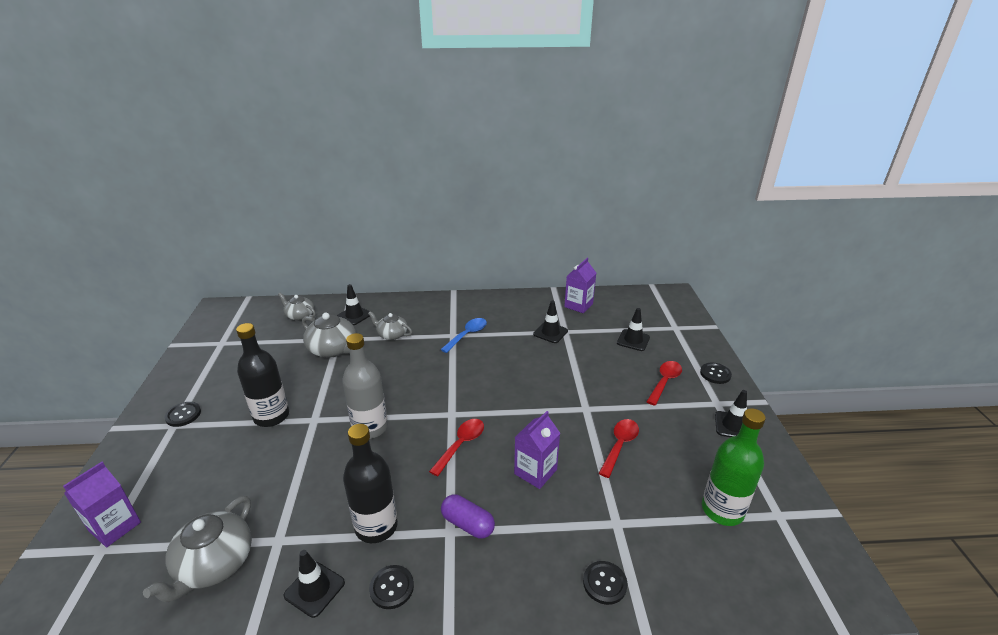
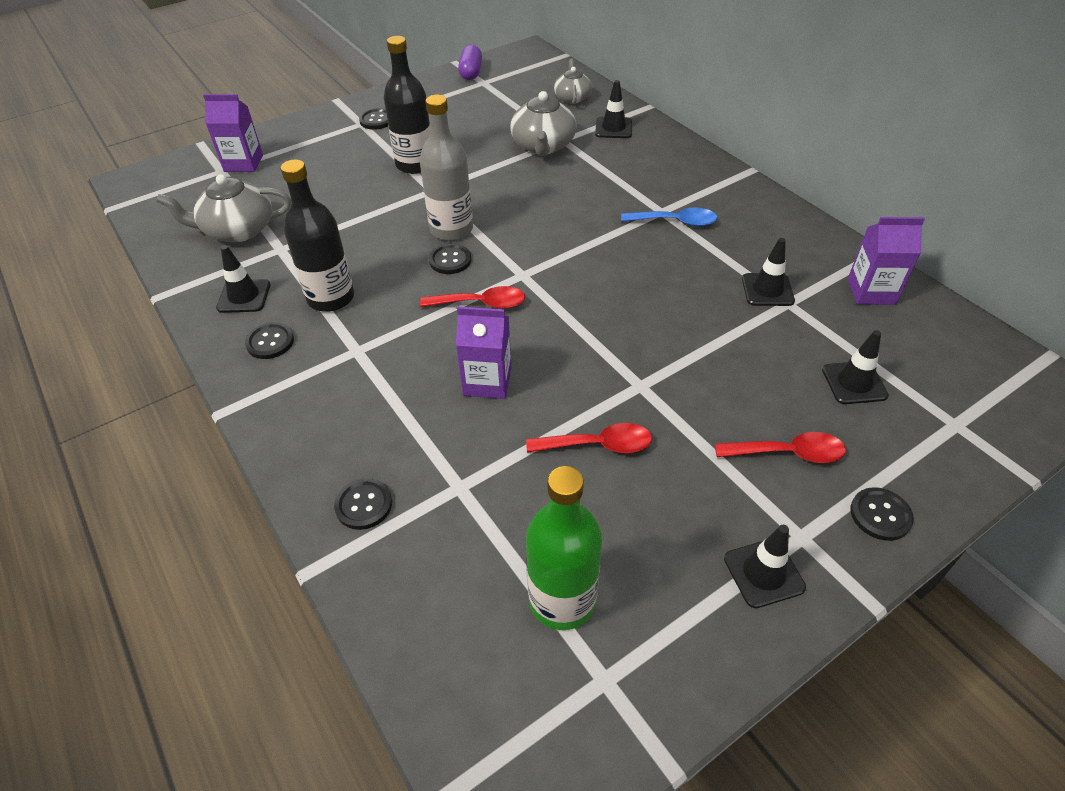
camera: 60 degrees right, 15 degrees up
(392, 334) = (610, 169): grey teapot -> none
(402, 442) = (450, 260): none -> black button
(468, 524) = (374, 359): purple capsule -> purple capsule (471, 72)

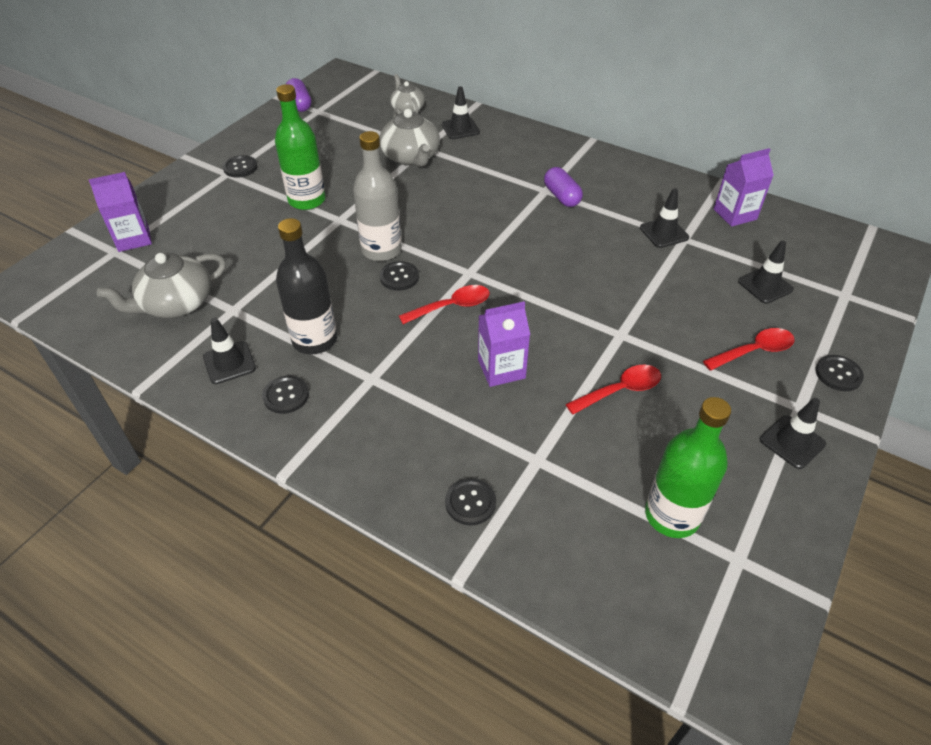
camera: 25 degrees left, 0 degrees up
(415, 164) = (307, 200): black bottle -> green bottle
(675, 222) = (562, 196): blue spoon -> purple capsule

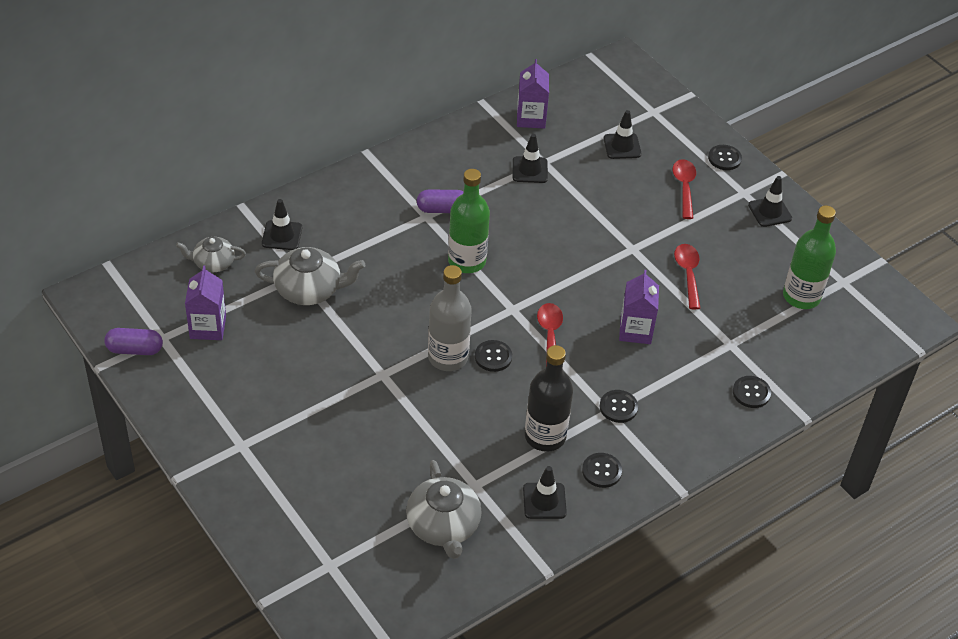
camera: 70 degrees left, 0 degrees up
(133, 239) = (316, 546): purple carton -> purple carton (208, 327)
(240, 167) = (237, 431): black button -> black button (618, 407)
(307, 200) = (334, 391): green bottle -> green bottle (467, 261)

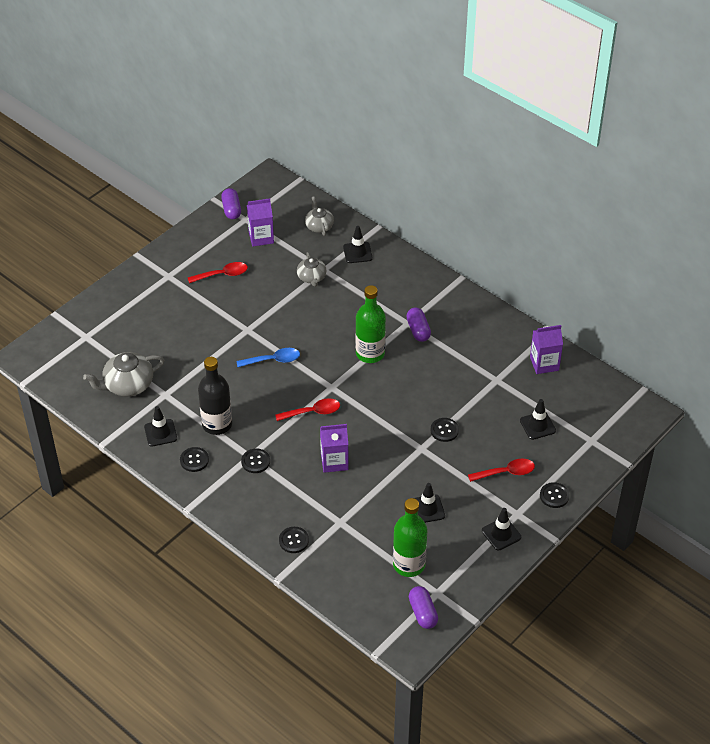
camera: 80 degrees right, 0 degrees up
(309, 289) = (311, 277): grey teapot -> grey teapot, size x0.63
(448, 357) = (273, 360): grey bottle -> blue spoon
(493, 357) = (281, 384): black button -> black button (444, 430)
(530, 170) = (483, 373): black traffic cone -> black traffic cone (427, 509)
(688, 274) = (406, 486): red spoon -> red spoon (222, 275)
(869, 299) = (422, 613): none -> purple capsule

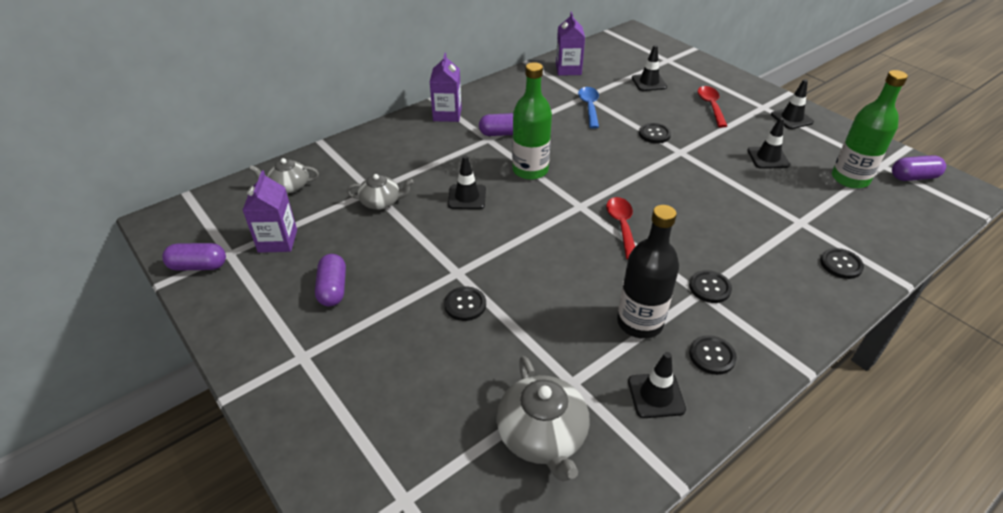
camera: 80 degrees left, 5 degrees down
(222, 275) = (333, 289): red spoon -> purple capsule
(273, 360) = (523, 252): blue spoon -> blue spoon (589, 107)
(334, 461) = (704, 216): purple carton -> purple carton (447, 114)
(357, 252) = (356, 161): black traffic cone -> black traffic cone (467, 197)
(554, 496) = (737, 85): black button -> black button (465, 305)

